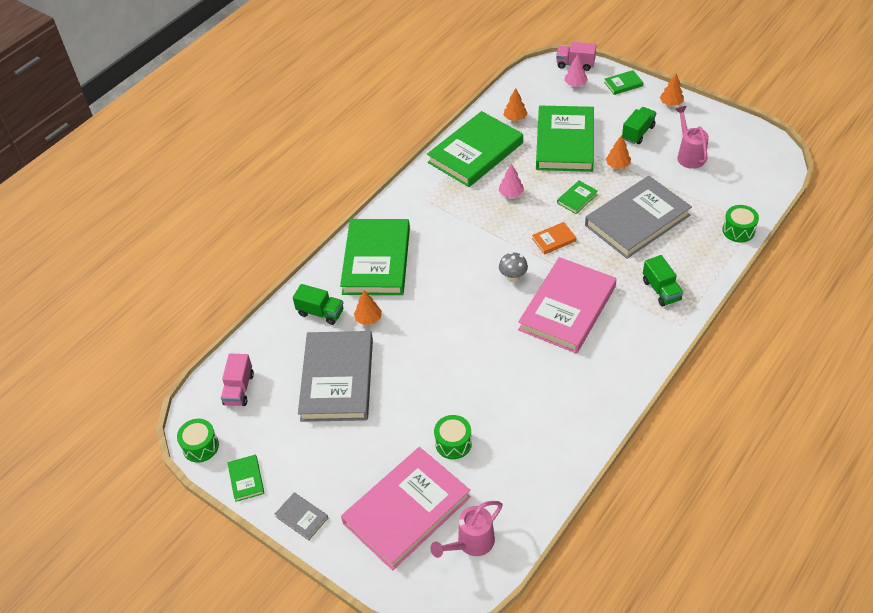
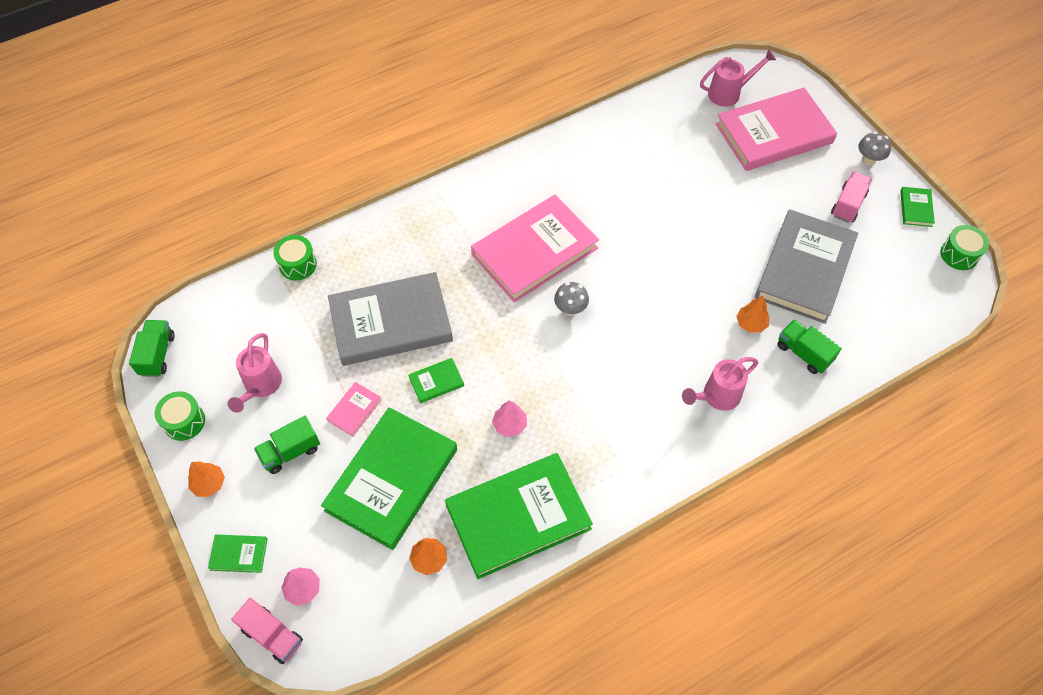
camera: 160 degrees left, 10 degrees up
(239, 389) = (912, 298): pink truck -> pink truck (848, 204)
(302, 517) = (868, 160): grey book -> grey mushroom
(376, 260) = (717, 396): green book -> pink watering can
(453, 443) = (711, 169): green drum -> green drum (184, 421)
(554, 240) = (498, 337): orange book -> none
(617, 165) = (354, 410): orange tree -> pink book
(661, 290) = (429, 232): green truck -> green truck (157, 355)

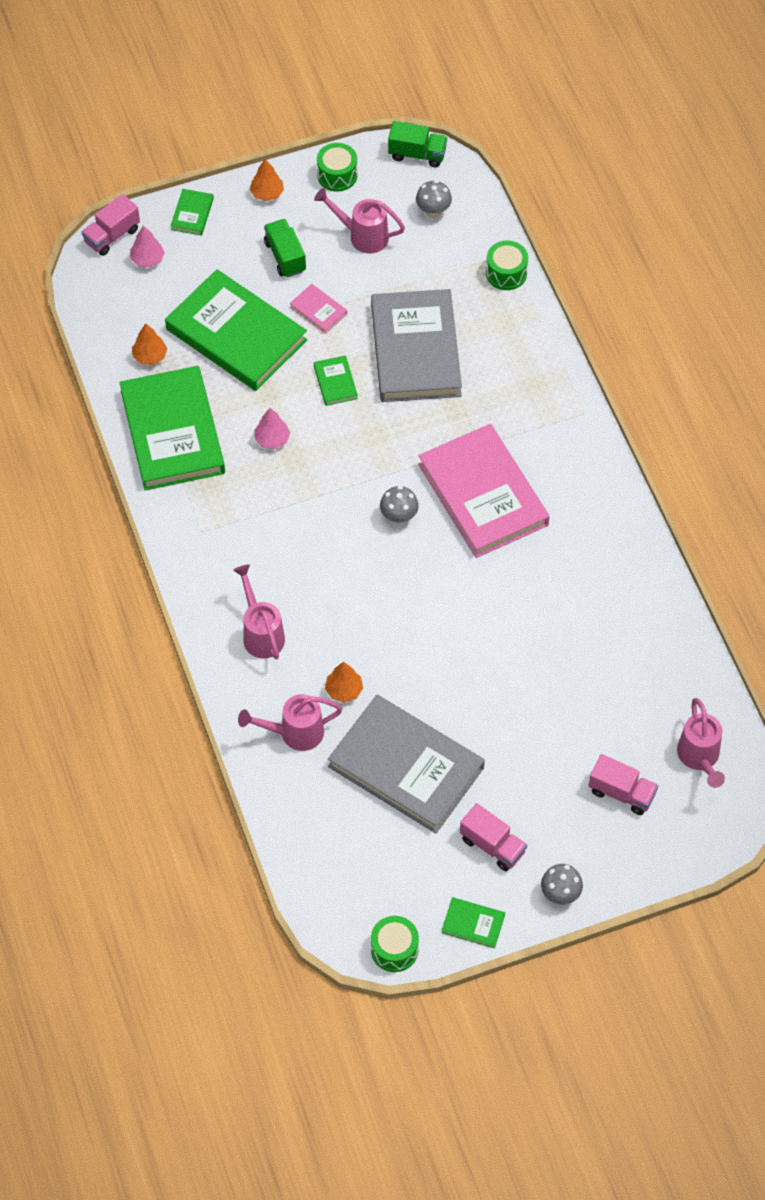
camera: 100 degrees right, 0 degrees up
(228, 331) = (433, 211): none -> grey mushroom
(774, 133) = (621, 792): pink book -> pink truck
(803, 353) = (295, 733): green truck -> pink watering can

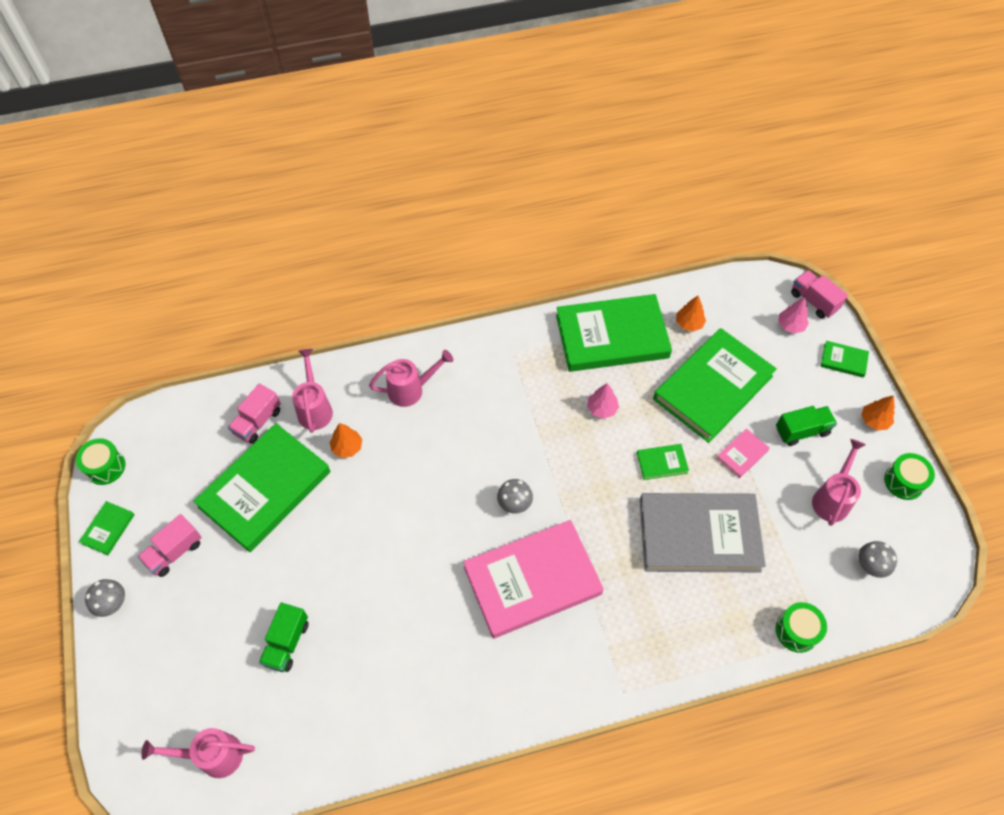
camera: 95 degrees right, 0 degrees up
(406, 767) = (265, 489): grey book -> green book
(417, 154) = (941, 558): green truck -> green truck (287, 643)
(621, 792) = (196, 673): pink truck -> pink truck (258, 422)

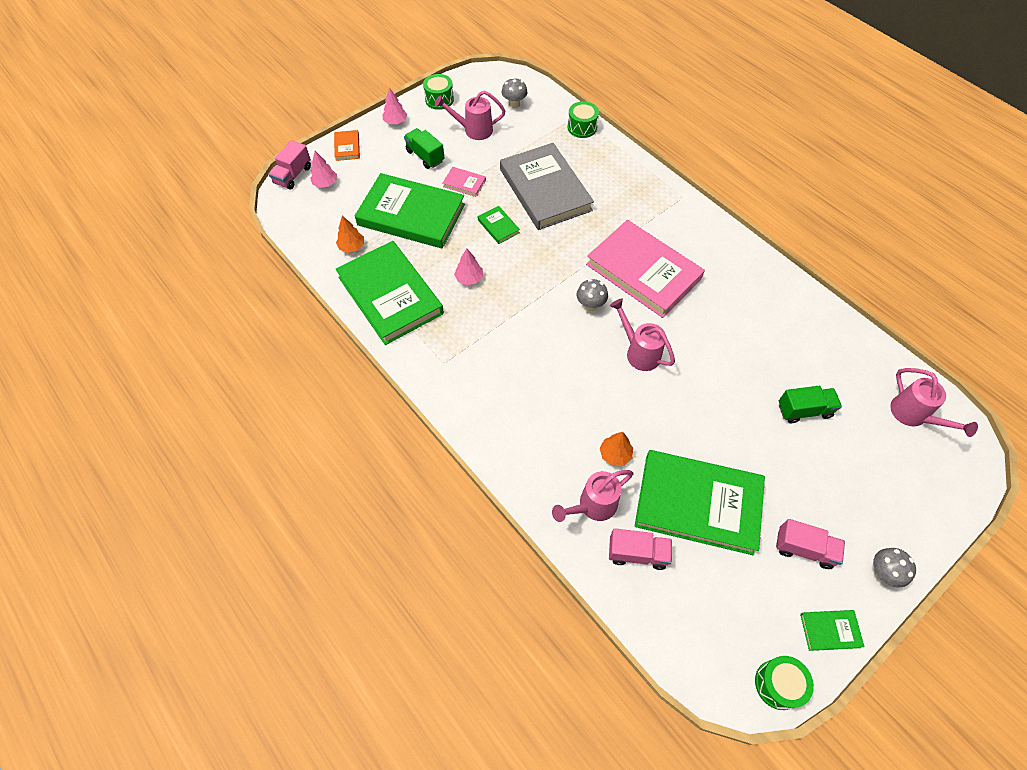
camera: 115 degrees left, 0 degrees up
(411, 390) = (526, 429): pink watering can -> pink watering can (639, 352)
(843, 360) = (347, 147): green book -> orange book
(874, 420) = (395, 122): orange tree -> pink tree

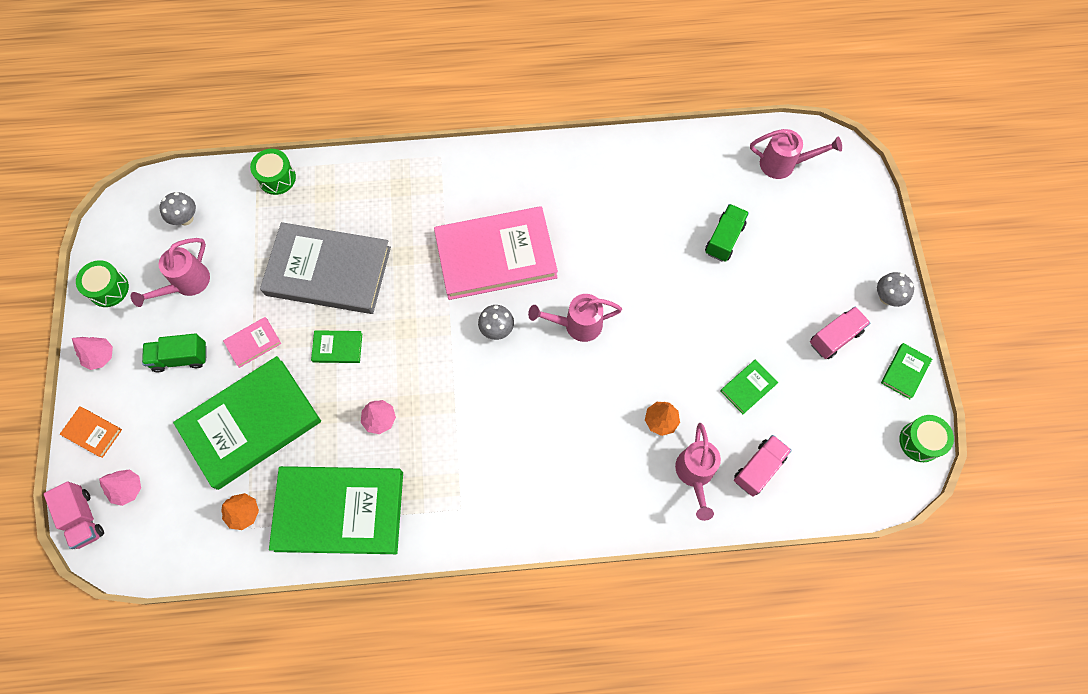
camera: 55 degrees left, 10 degrees up
(698, 503) = (748, 387): green book -> green book, size x0.41

